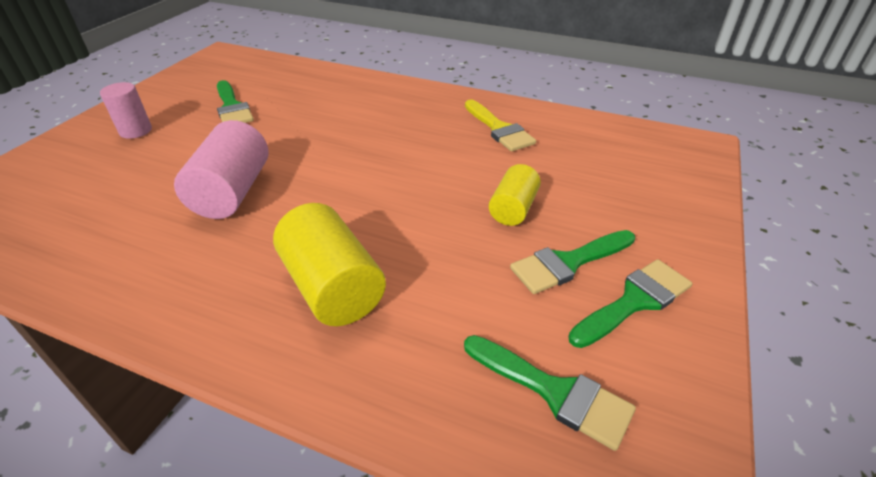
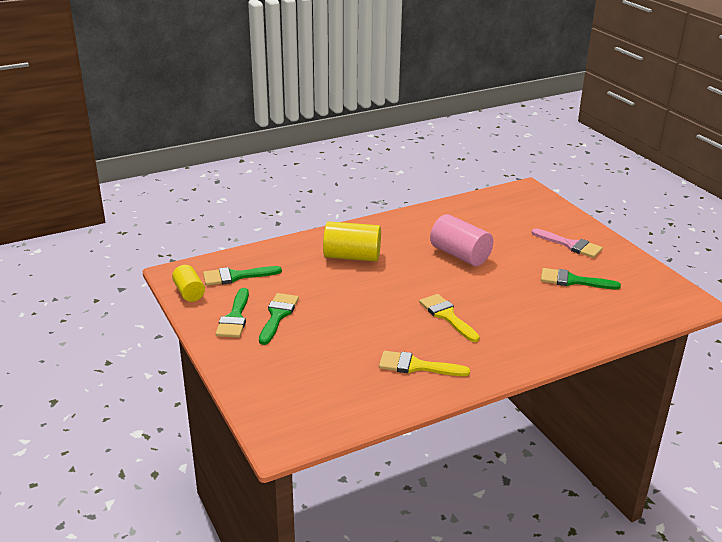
camera: 130 degrees right, 10 degrees down
(135, 131) = (570, 245): pink cylinder -> pink brush
(392, 146) = (447, 316): none -> yellow brush
(513, 209) = (333, 323): yellow cylinder -> yellow cylinder (189, 292)

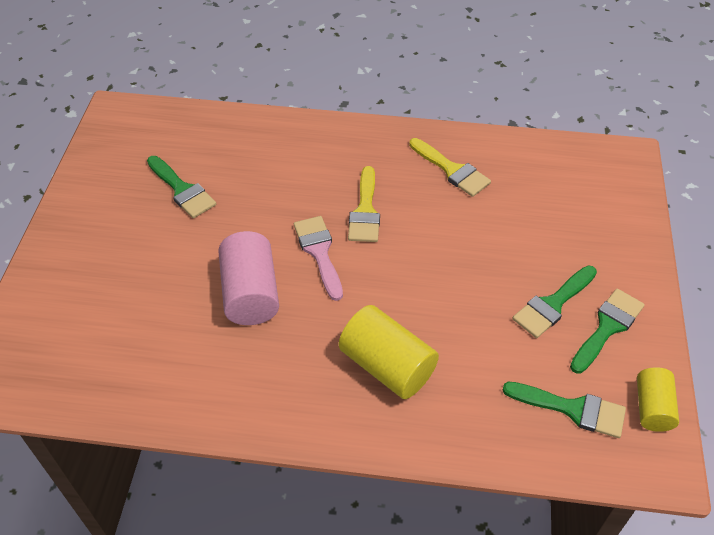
camera: 145 degrees left, 20 degrees up
(570, 245) = (106, 240): pink brush -> pink brush (319, 252)

